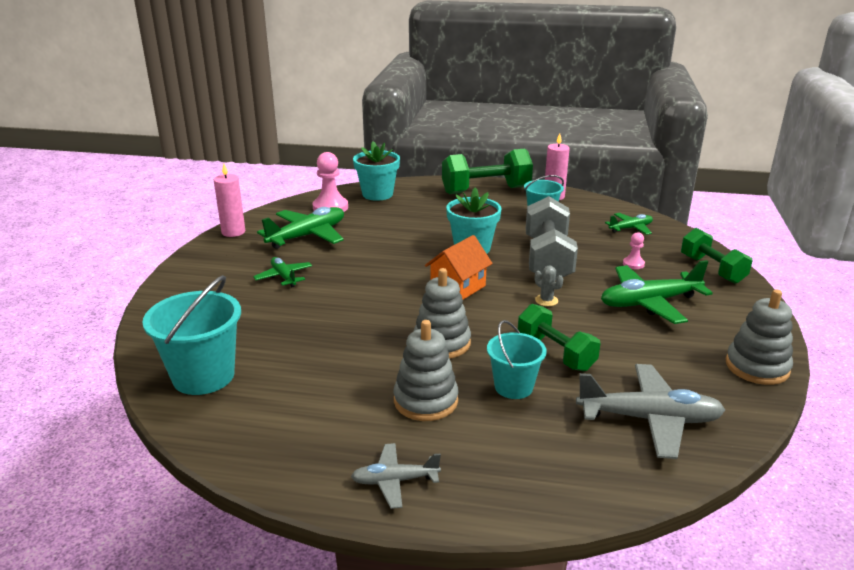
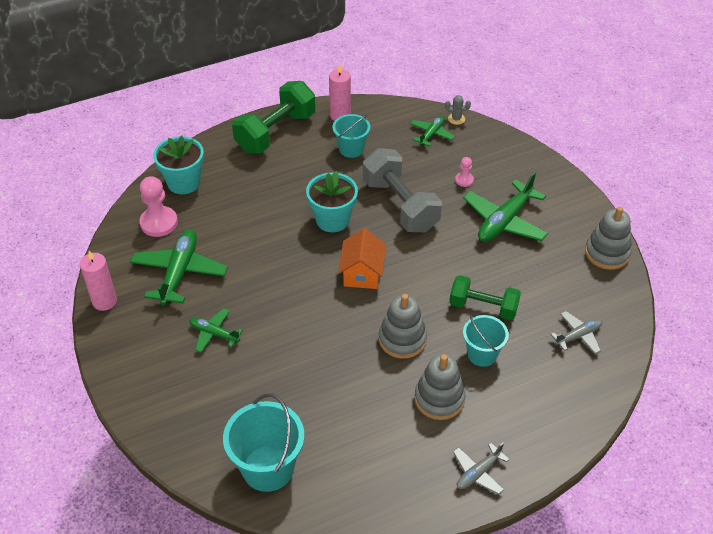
camera: 35 degrees left, 20 degrees up
(546, 300) = (436, 255): grey cactus -> grey cactus (456, 119)
(649, 419) = (578, 336): grey plane -> grey plane, size x0.56
(712, 269) = (520, 160): green dumbbell -> none

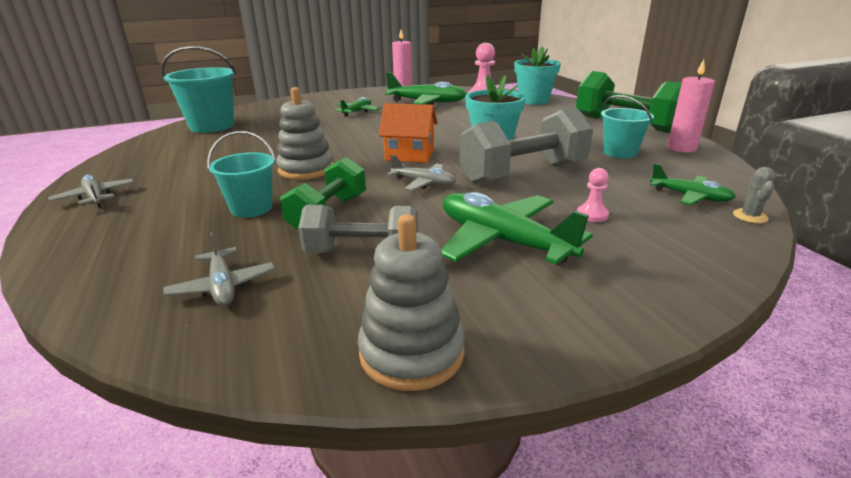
camera: 95 degrees right, 20 degrees down
(424, 260) = (423, 183): none -> grey plane
(439, 399) = (211, 183): grey stacking toy -> none
(530, 281) = (362, 253): none -> grey dumbbell

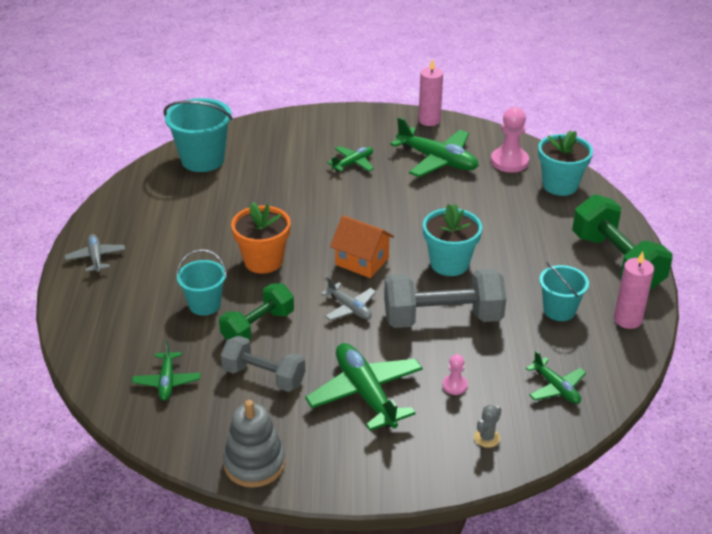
camera: 20 degrees right, 10 degrees up
(222, 286) = (167, 381): grey plane -> green plane
(306, 169) = (263, 261): grey stacking toy -> orange flower pot
(750, 216) = (578, 423): grey cactus -> grey cactus (487, 438)

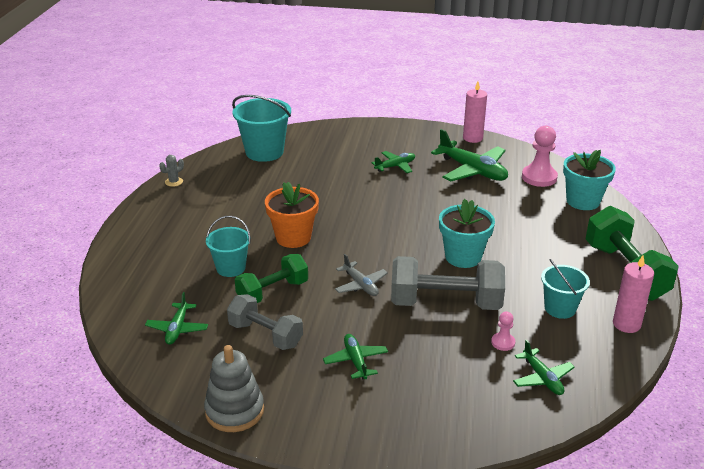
camera: 10 degrees right, 5 degrees down
(96, 258) = (149, 220): grey plane -> none
(362, 261) = (382, 247): orange house -> none
(365, 393) = (356, 361): green plane -> green plane, size x0.56
(454, 385) = (443, 364): pink pawn -> pink pawn (503, 342)
(487, 438) = (463, 416): grey cactus -> grey cactus (174, 182)

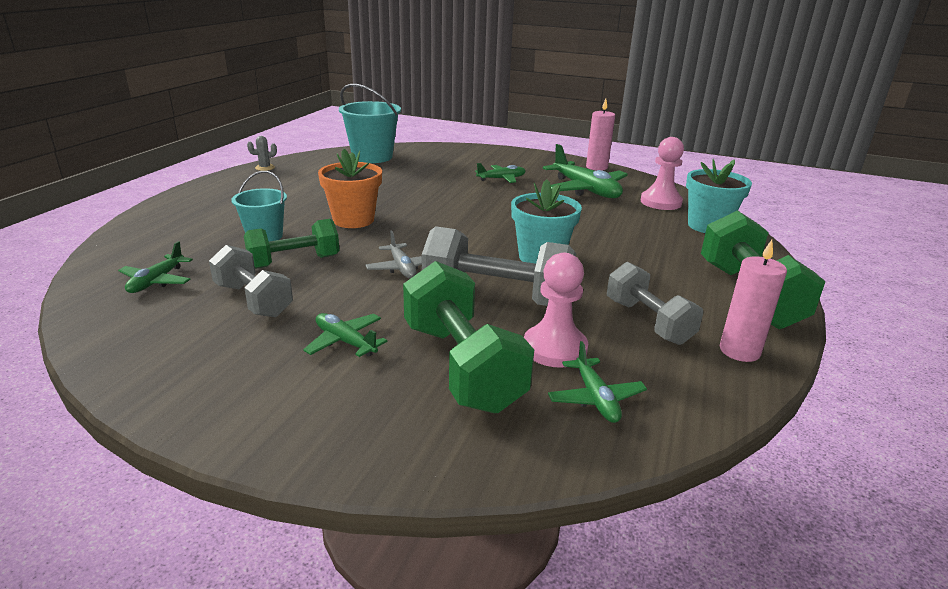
camera: 10 degrees right, 5 degrees down
(234, 411) = (146, 374): grey stacking toy -> none
(356, 361) = (345, 342): green plane -> green plane turned 45 degrees counterclockwise
(446, 367) = (462, 366): none -> green dumbbell
(503, 342) = (555, 348): pink pawn -> pink pawn, size x1.94
(560, 308) = (648, 321): turquoise bucket -> grey dumbbell

